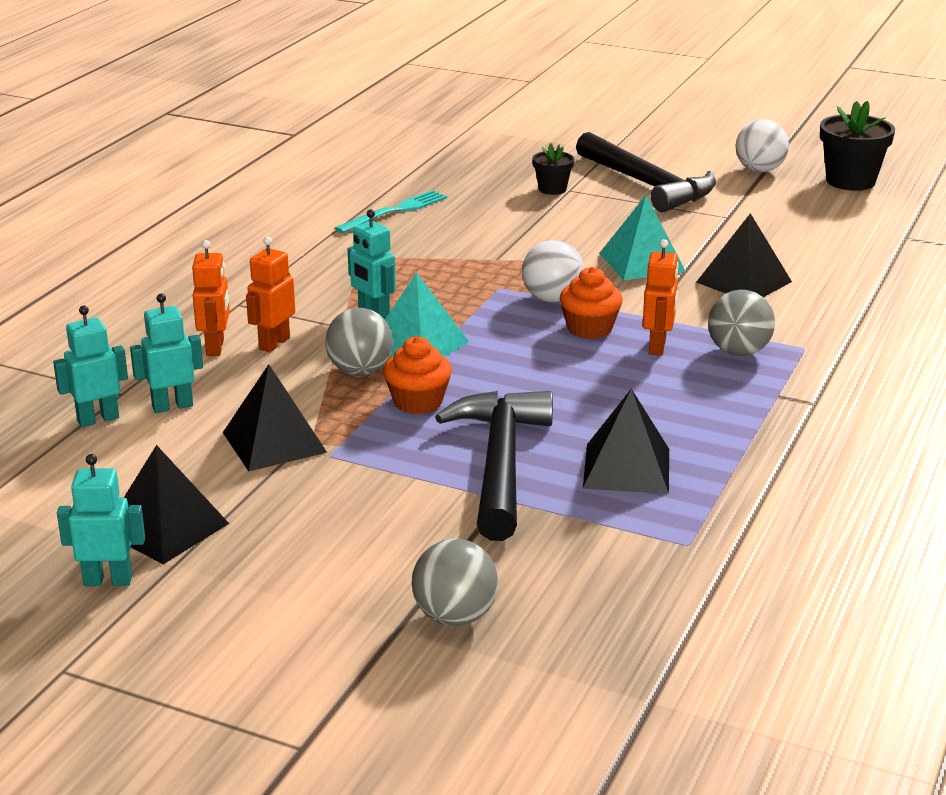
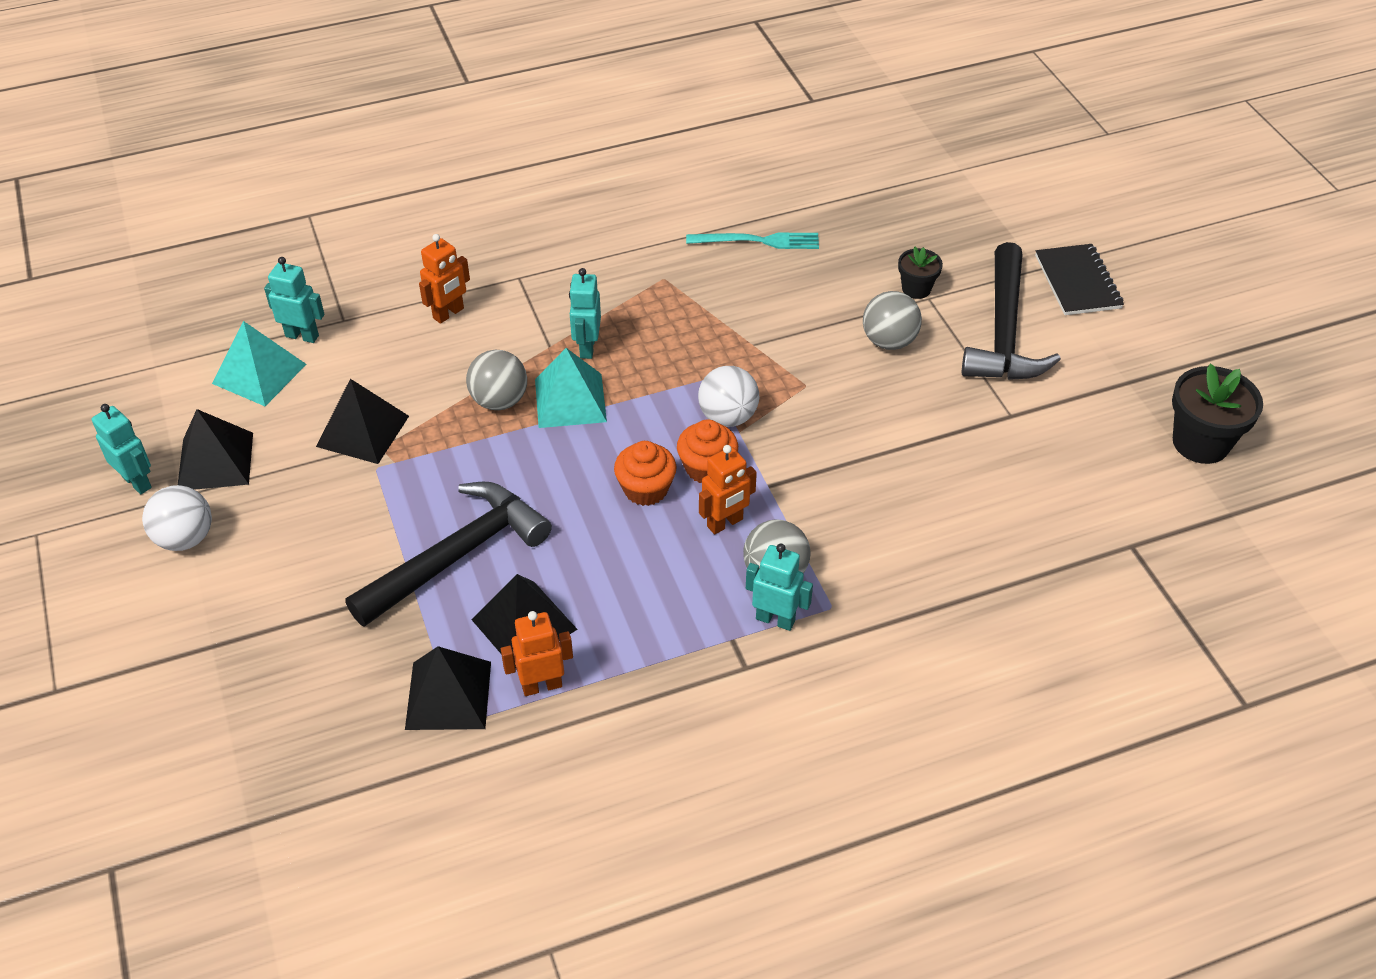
camera: 45 degrees right, 20 degrees up
(172, 406) = (354, 353): turquoise robot -> turquoise robot (775, 619)
(274, 343) = (486, 334): orange robot -> orange robot (541, 685)
(418, 402) = (491, 458): orange cupcake -> orange cupcake (646, 489)
(455, 617) = (250, 663): grey ball -> grey ball (889, 341)
(642, 262) = (856, 422): turquoise pyramid -> turquoise pyramid (259, 374)
(645, 147) = (1077, 282): none -> black notebook
(743, 281) = (902, 500): black pyramid -> black pyramid (448, 695)
(759, 170) = (1135, 375): white ball -> white ball (185, 538)

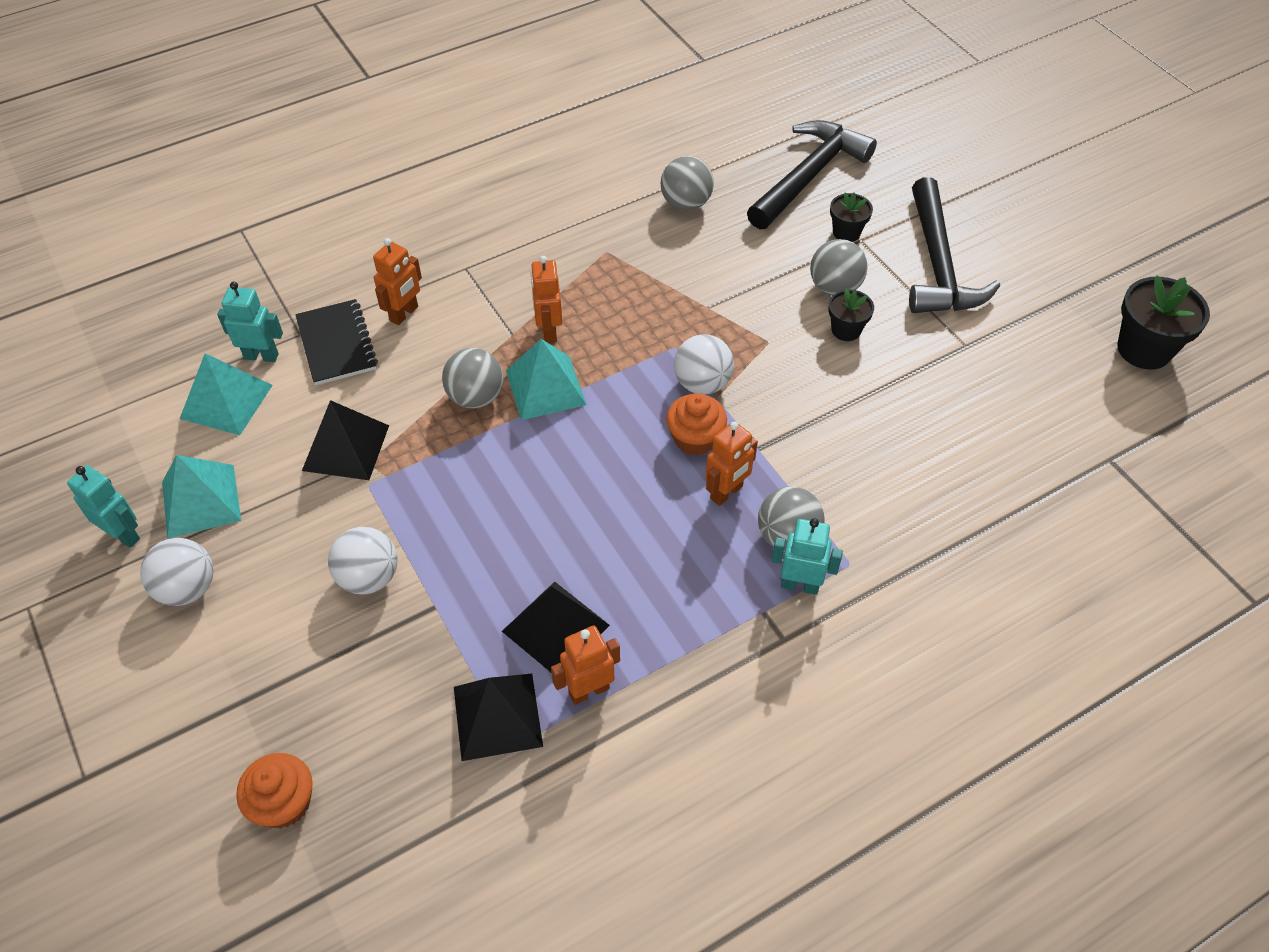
camera: 10 degrees left, 5 degrees up
(215, 461) = (201, 501): black pyramid -> turquoise pyramid
(356, 552) = (369, 577): none -> white ball
(456, 556) = (471, 566): black hammer -> black hammer (808, 176)
(587, 347) = (549, 331): turquoise robot -> orange robot
(646, 489) = (641, 469): orange cupcake -> orange cupcake (284, 803)
(757, 241) = (686, 203): turquoise fork -> grey ball
(889, 384) = (846, 330): none -> black flower pot
(1077, 282) = (991, 207): black notebook -> black notebook (337, 344)

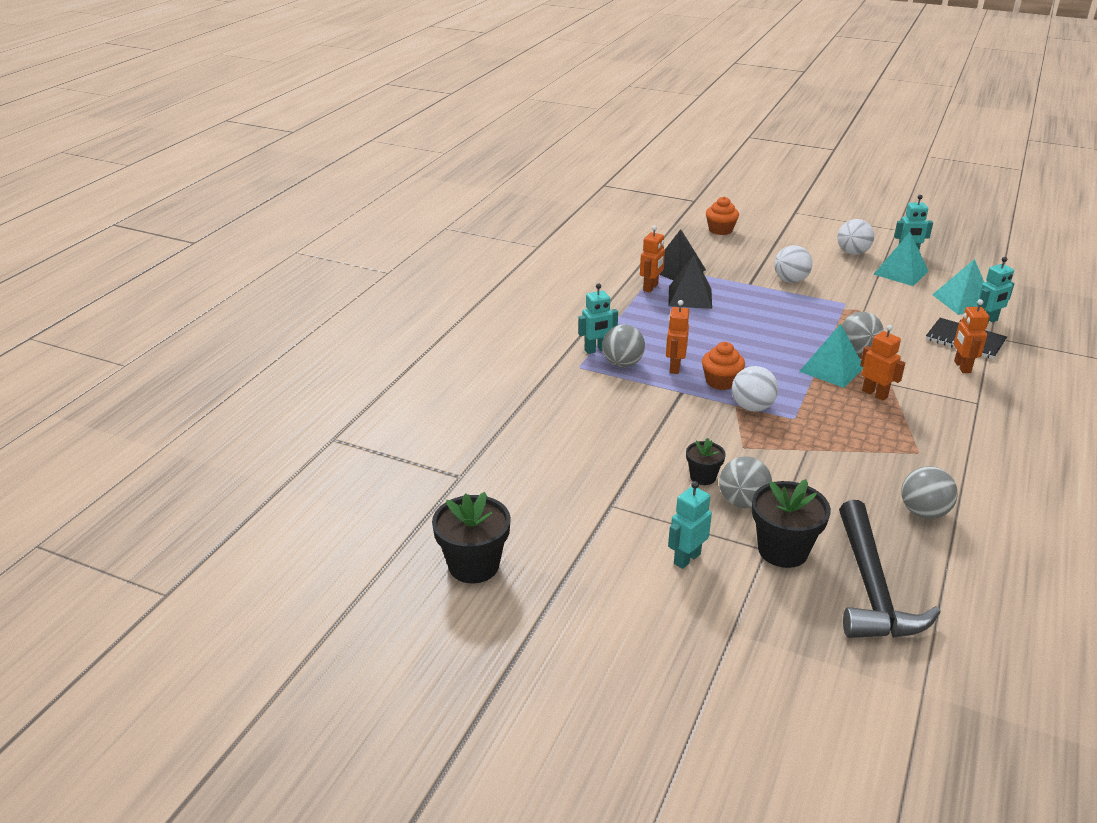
camera: 145 degrees right, 20 degrees down
(346, 447) = (879, 309): black pyramid -> none
(846, 232) = (783, 550): black flower pot -> black flower pot, size x1.76
(938, 264) = (686, 558): black hammer -> turquoise robot

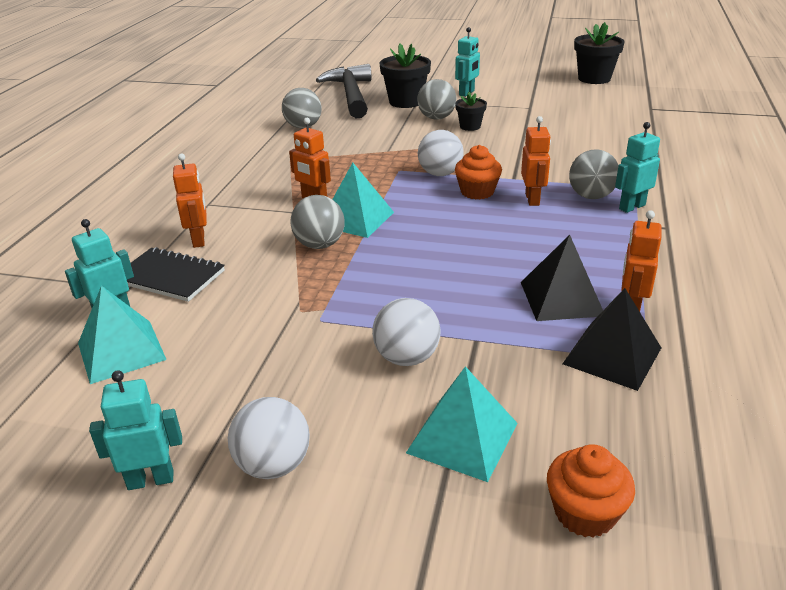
camera: 170 degrees right, 0 degrees up
(900, 272) = (194, 412): turquoise pyramid -> turquoise pyramid (462, 438)

